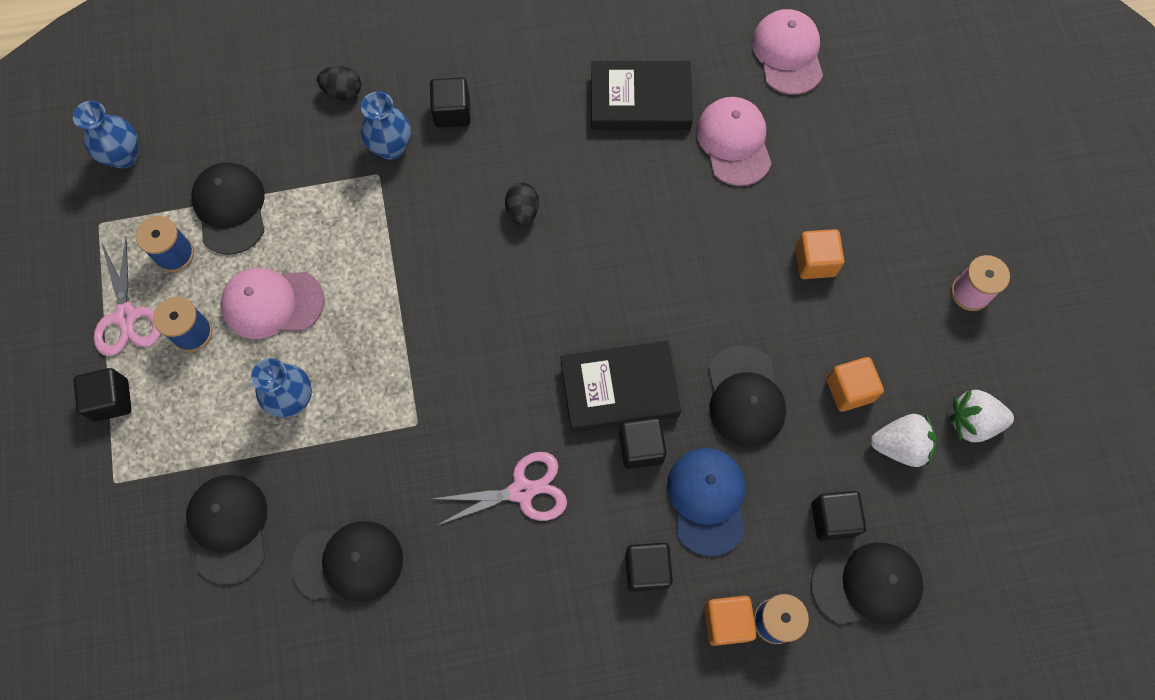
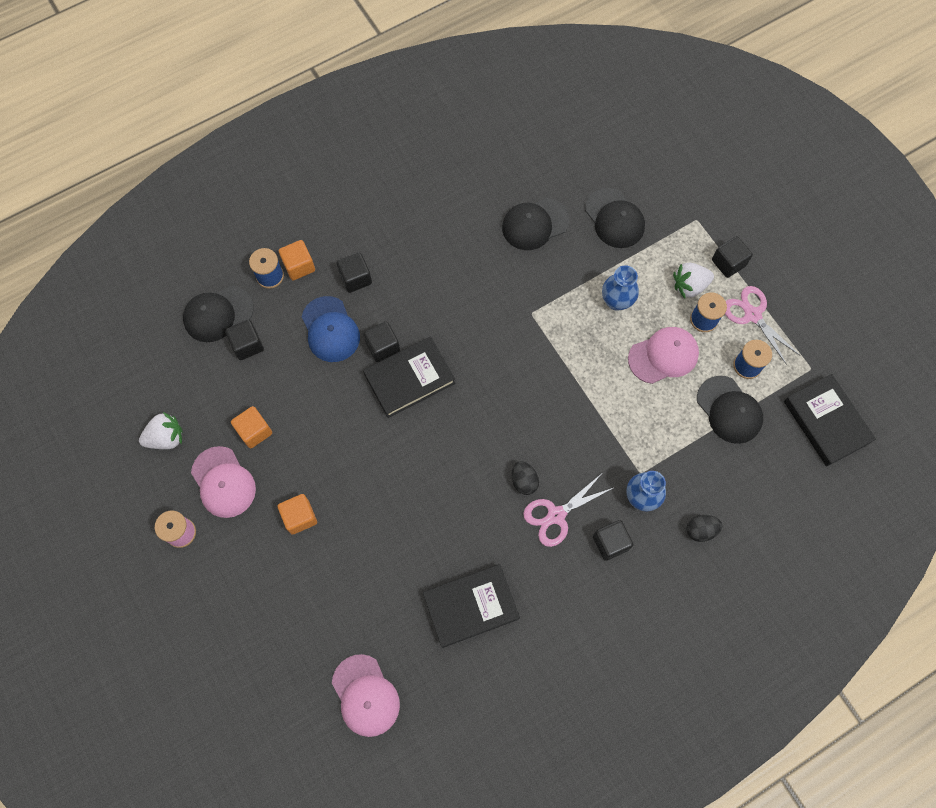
camera: 160 degrees right, 0 degrees up
(124, 156) = (826, 422): blue vase -> black book
(522, 491) = (448, 296): pink scissors -> pink scissors (556, 515)
(734, 142) = (386, 595): pink cap -> pink cap (223, 482)
(745, 397) = (324, 402): black cap -> none
(900, 446) = (213, 405): white strawberry -> white strawberry (689, 286)

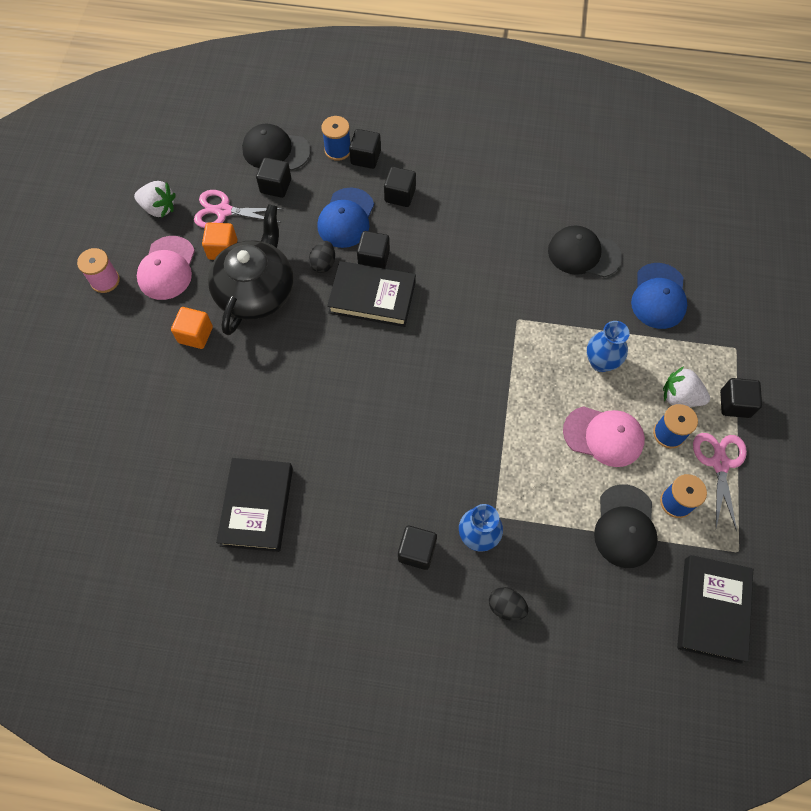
camera: 40 degrees right, 5 degrees down
(299, 266) = (365, 157): orange cube -> black cube
(314, 444) = (256, 291): none -> black teapot
(365, 695) = (115, 505): pink cap -> none
(471, 606) = (257, 506): black book -> black book turned 75 degrees clockwise
(524, 481) = (390, 443): black egg -> black egg (323, 264)
(556, 515) = (392, 492): pink scissors -> pink scissors (223, 211)
(614, 218) = (658, 296): black cap -> blue cap

